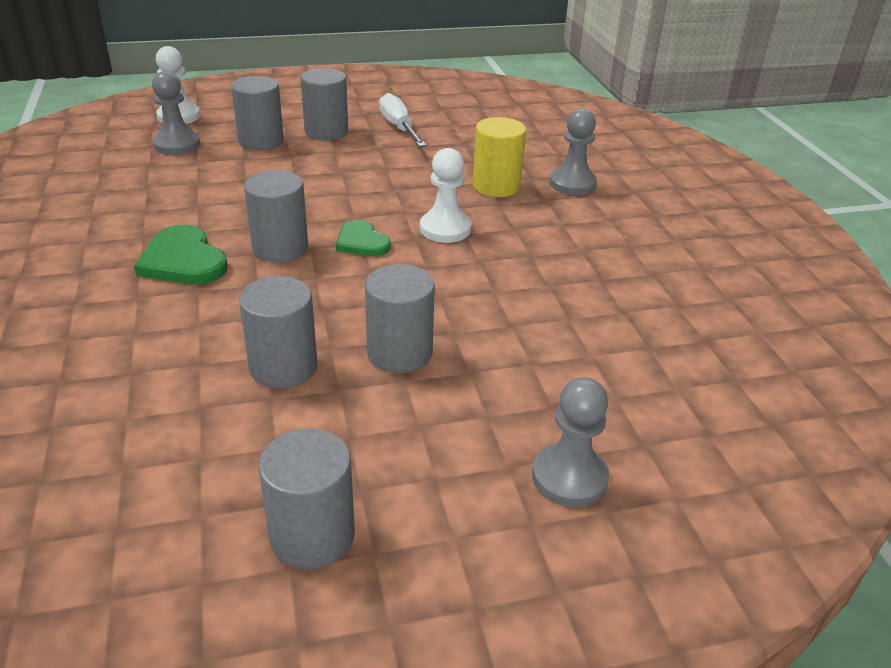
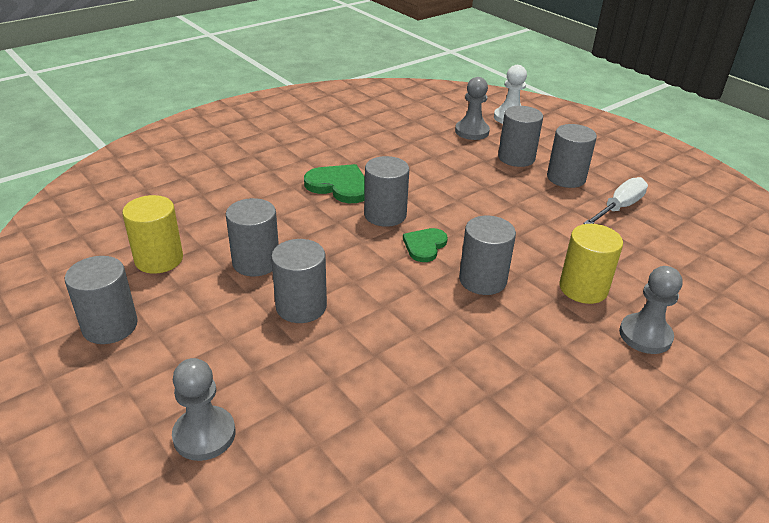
camera: 65 degrees right, 0 degrees up
(183, 260) = (339, 186): green heart -> green heart turned 90 degrees clockwise
(192, 457) = (159, 259): none -> yellow cylinder
(445, 229) = (482, 280): white pawn -> grey cylinder

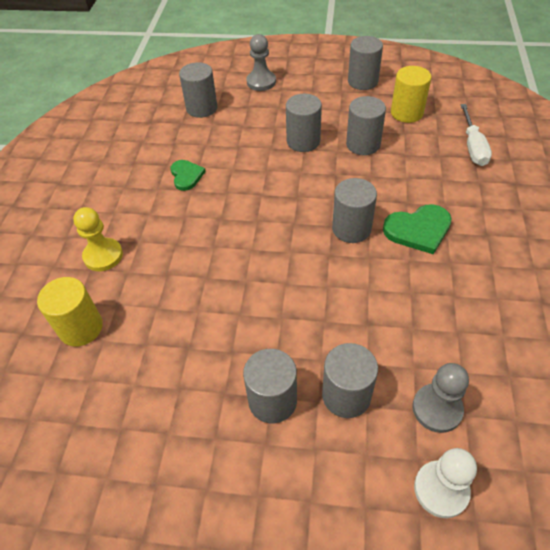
camera: 140 degrees right, 15 degrees up
(424, 246) = (294, 223): green heart -> green heart (186, 176)
(482, 280) = (231, 225): grey cylinder -> grey cylinder (202, 108)
(583, 288) = (164, 265): yellow cylinder -> yellow cylinder (81, 328)
(619, 207) = (193, 391): white screwdriver -> white screwdriver (473, 147)
(645, 335) = (103, 256): grey pawn -> yellow pawn

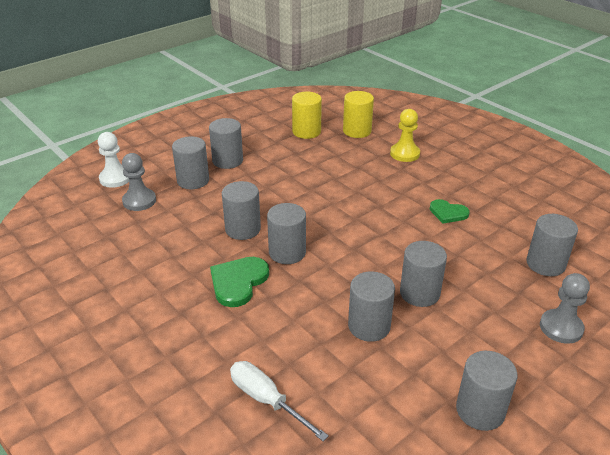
camera: 130 degrees right, 15 degrees down
(362, 279) = (243, 229): none -> grey cylinder
(406, 113) = (378, 397): yellow cylinder -> yellow cylinder (306, 132)

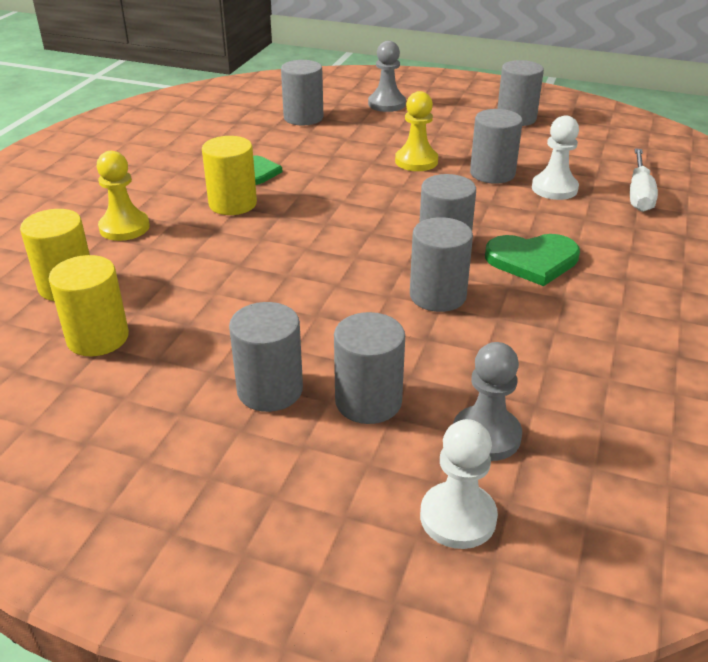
camera: 120 degrees left, 0 degrees up
(317, 349) = (554, 188): none -> white pawn
(407, 192) = (232, 204): none -> yellow cylinder
(419, 293) = (416, 161): grey cylinder -> yellow pawn

